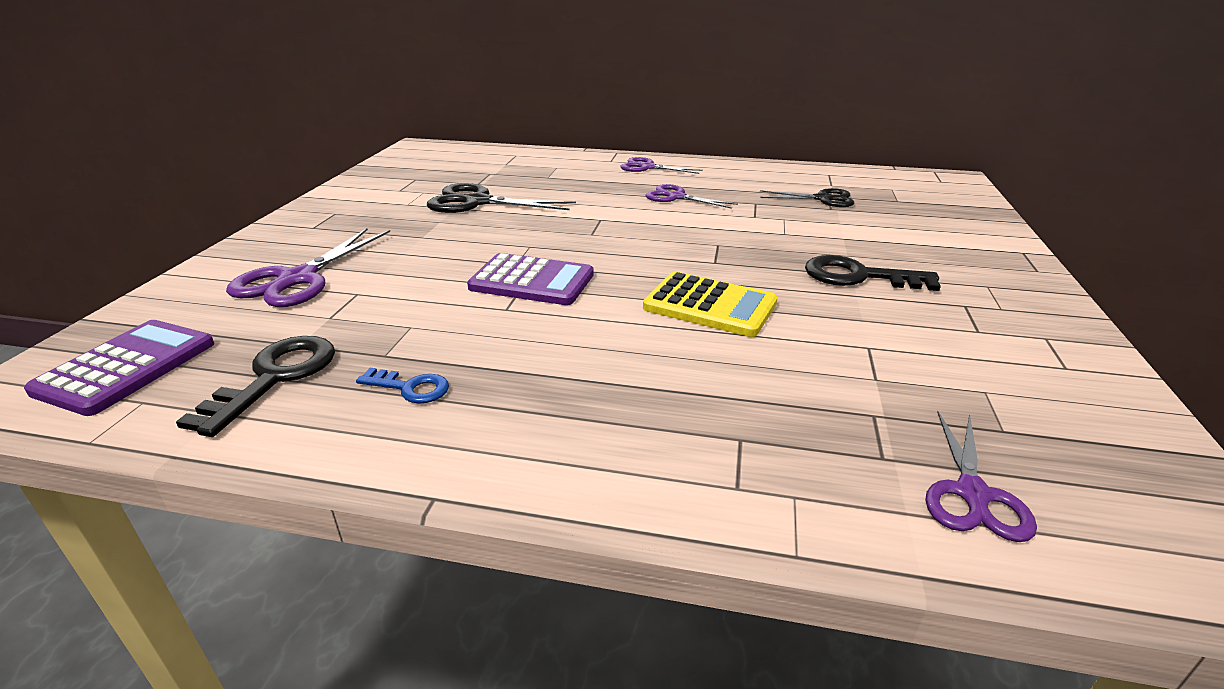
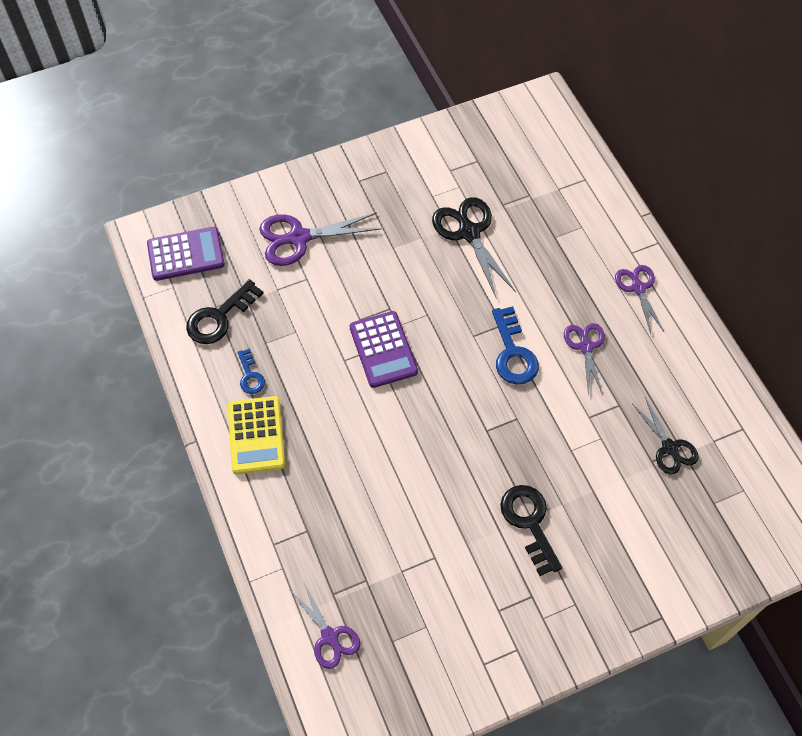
camera: 55 degrees right, 30 degrees up
(275, 378) = (219, 317): black key -> black key turned 150 degrees clockwise
(639, 224) = (513, 353): none -> blue key
(710, 305) = (423, 457): yellow calculator -> yellow calculator (256, 435)
(972, 494) = (330, 636): purple scissors -> purple scissors turned 105 degrees counterclockwise

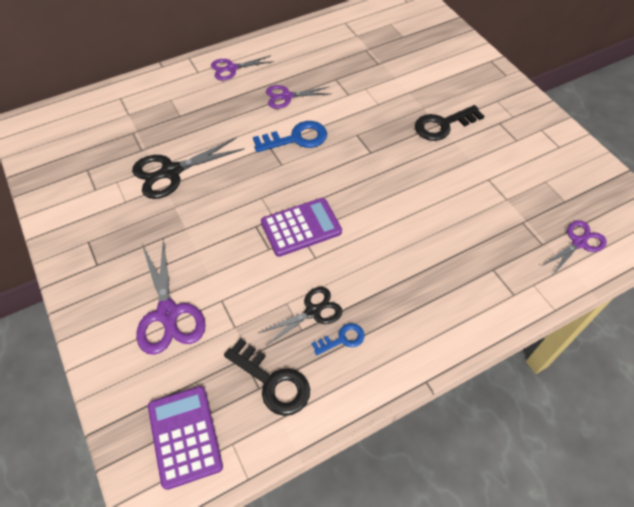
camera: 95 degrees left, 5 degrees down
(256, 435) = (408, 324): yellow calculator -> none
(669, 447) = (366, 55): black scissors -> black scissors (313, 311)

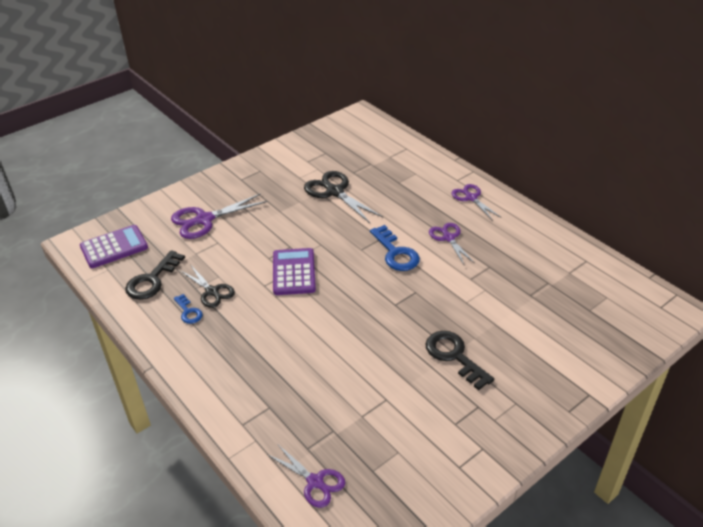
camera: 80 degrees right, 15 degrees down
(301, 227) = (293, 272): purple calculator -> purple calculator turned 150 degrees counterclockwise

